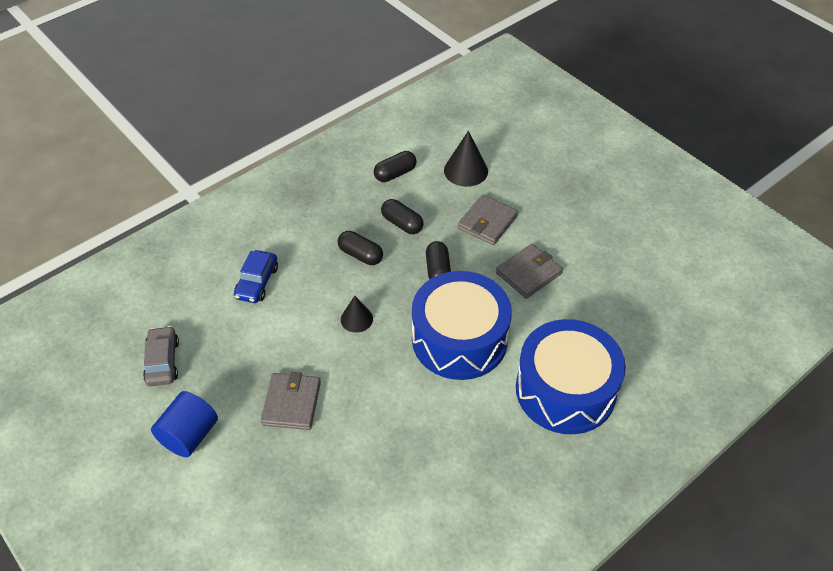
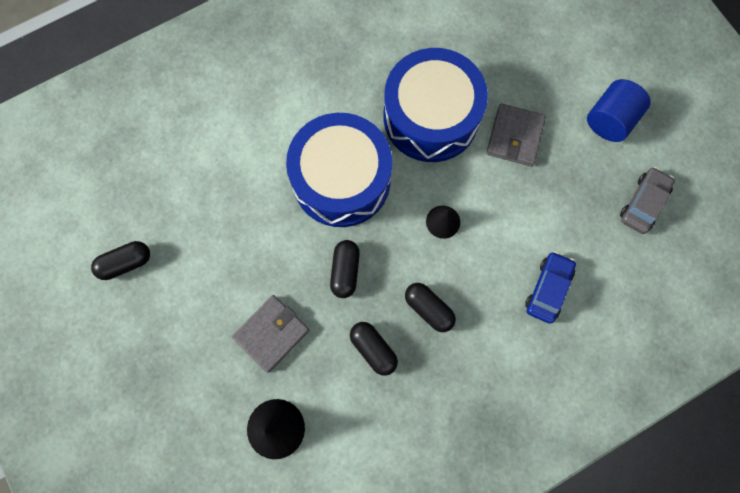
camera: 170 degrees left, 25 degrees up
(162, 361) = (643, 203): grey car -> grey car turned 150 degrees counterclockwise
(395, 174) = (368, 439): black capsule -> black capsule (125, 263)
(528, 273) = (246, 250): grey wallet -> none
(565, 390) = (254, 108): blue drum -> blue drum (431, 117)

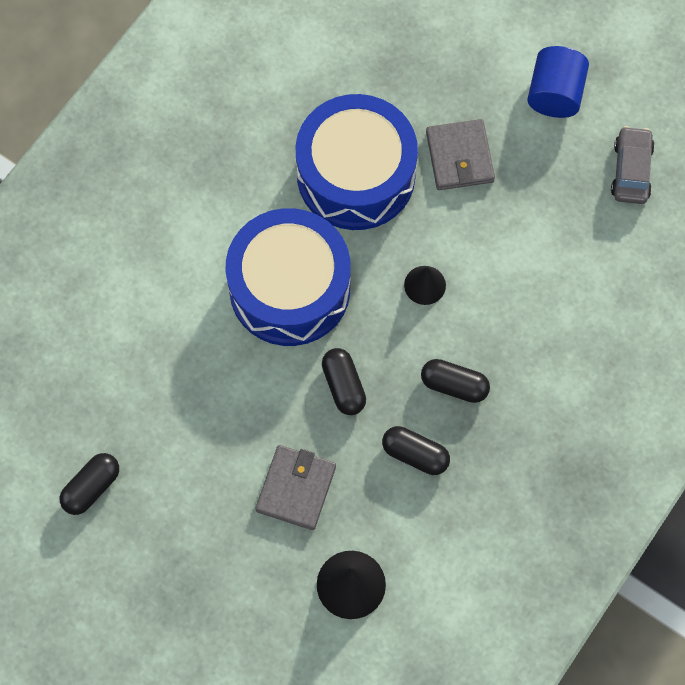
camera: 25 degrees left, 5 degrees down
(548, 289) = (571, 307): blue car -> none

